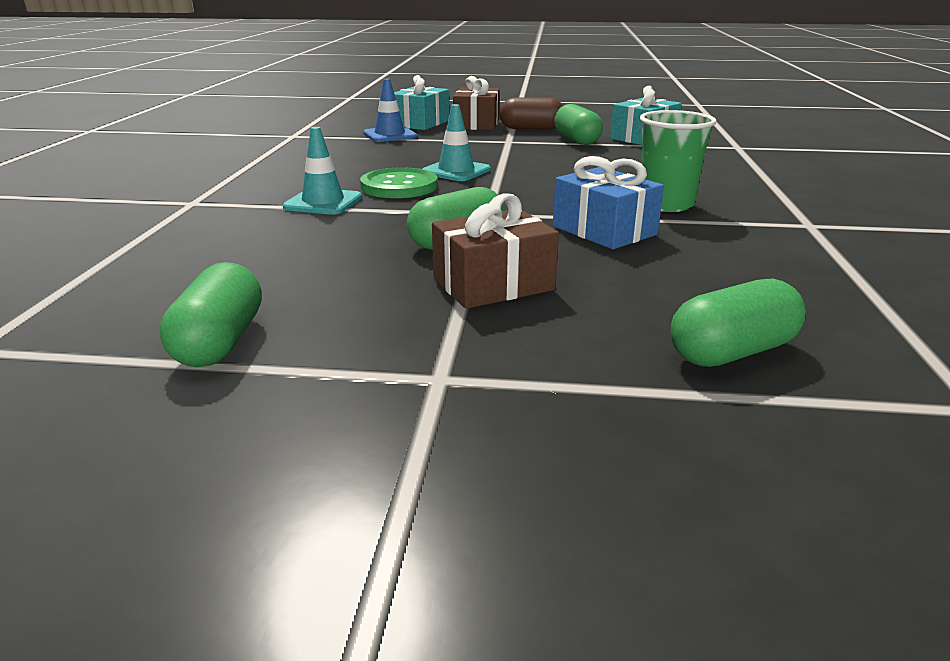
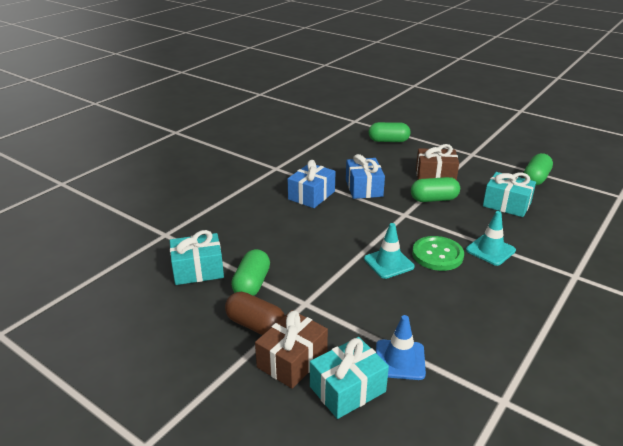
camera: 150 degrees left, 5 degrees up
(302, 264) = (506, 204): none -> turquoise gift
(666, 204) = (311, 195): green cup -> blue gift

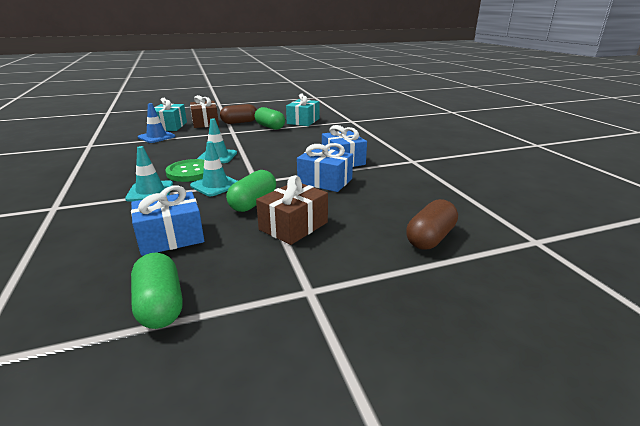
camera: 125 degrees right, 5 degrees down
(388, 141) = (430, 238): green capsule -> brown capsule
(437, 227) = (215, 185): none -> turquoise traffic cone
(506, 204) = (171, 237): turquoise gift -> blue gift

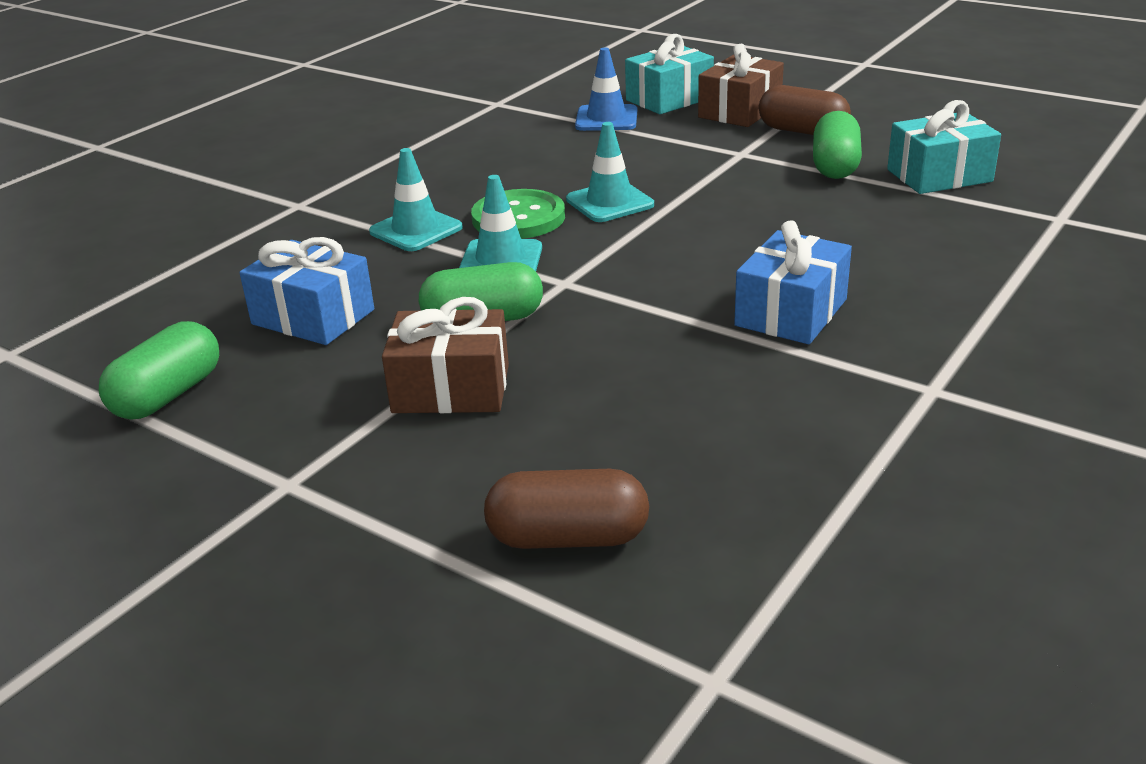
camera: 55 degrees right, 5 degrees up
(325, 181) = (658, 339): blue gift -> none

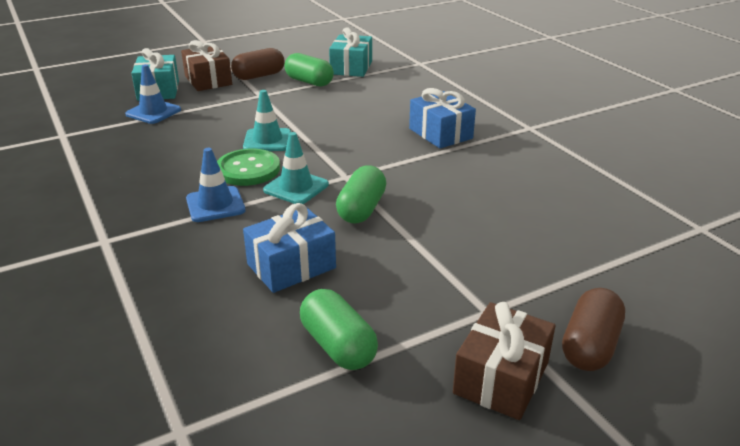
camera: 65 degrees left, 0 degrees up
(416, 230) = (215, 204): turquoise traffic cone -> blue traffic cone
(451, 388) = (429, 236): brown gift -> brown gift (501, 378)
(568, 537) = (589, 236): brown capsule -> brown capsule (589, 346)

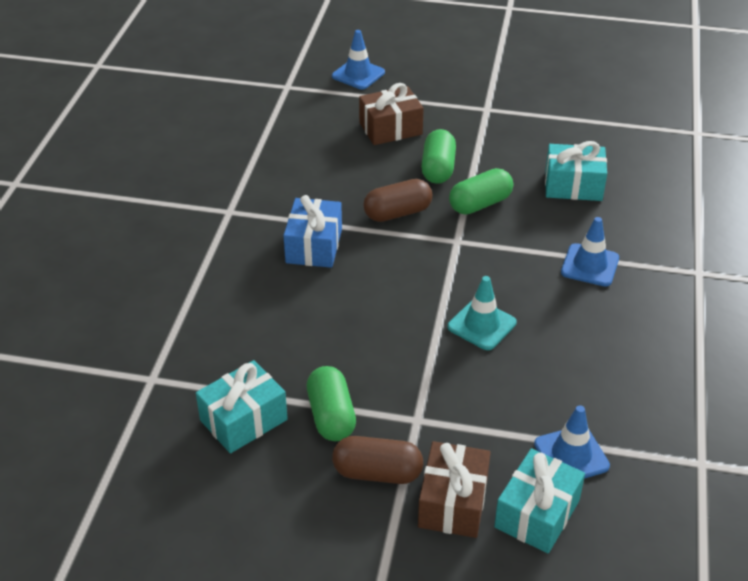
camera: 140 degrees left, 10 degrees up
(248, 169) = (532, 293): green button -> none
(291, 266) = (573, 186): blue gift -> turquoise gift
(296, 187) = (509, 250): turquoise traffic cone -> none
(338, 346) = (587, 131): green capsule -> green capsule (438, 169)
(501, 378) = (520, 84): brown gift -> brown gift (390, 128)
(589, 346) = (459, 74): brown capsule -> brown capsule (397, 213)
(679, 279) = (358, 74): none -> blue traffic cone

